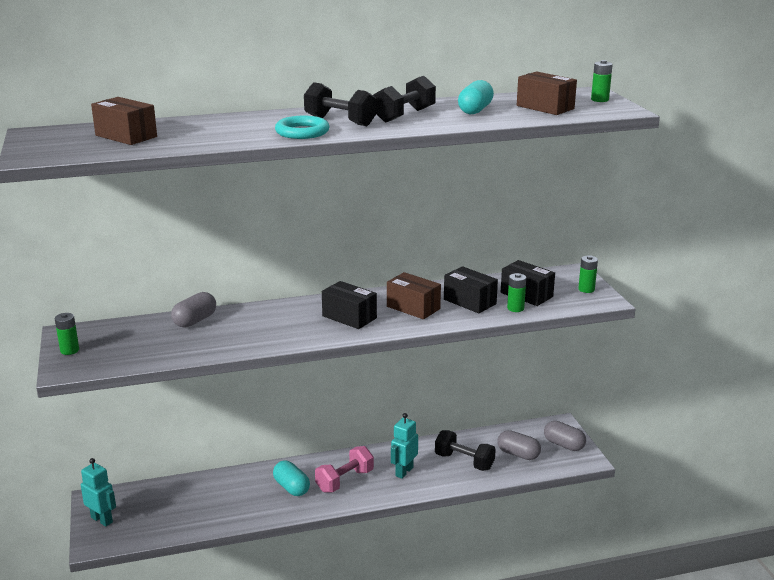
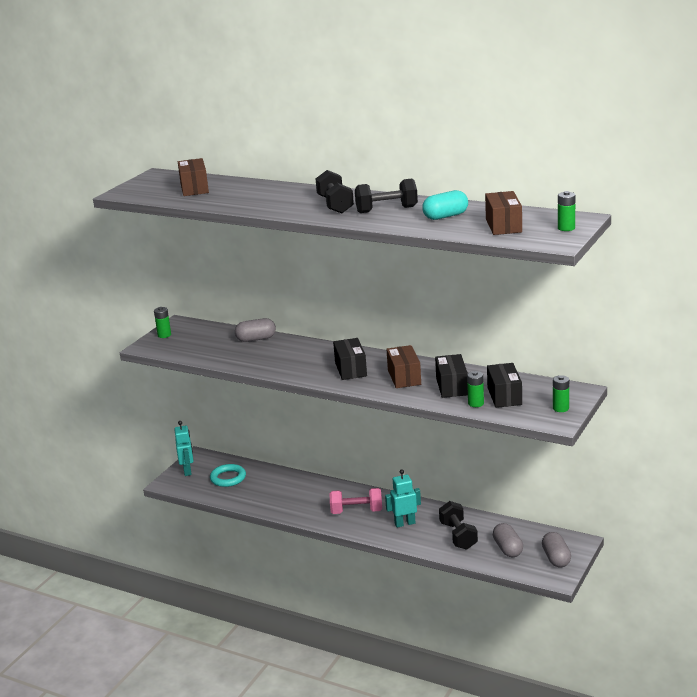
camera: 45 degrees right, 0 degrees up
(291, 487) = (317, 500): turquoise capsule -> none
(302, 132) = (293, 209): turquoise ring -> turquoise ring (228, 478)

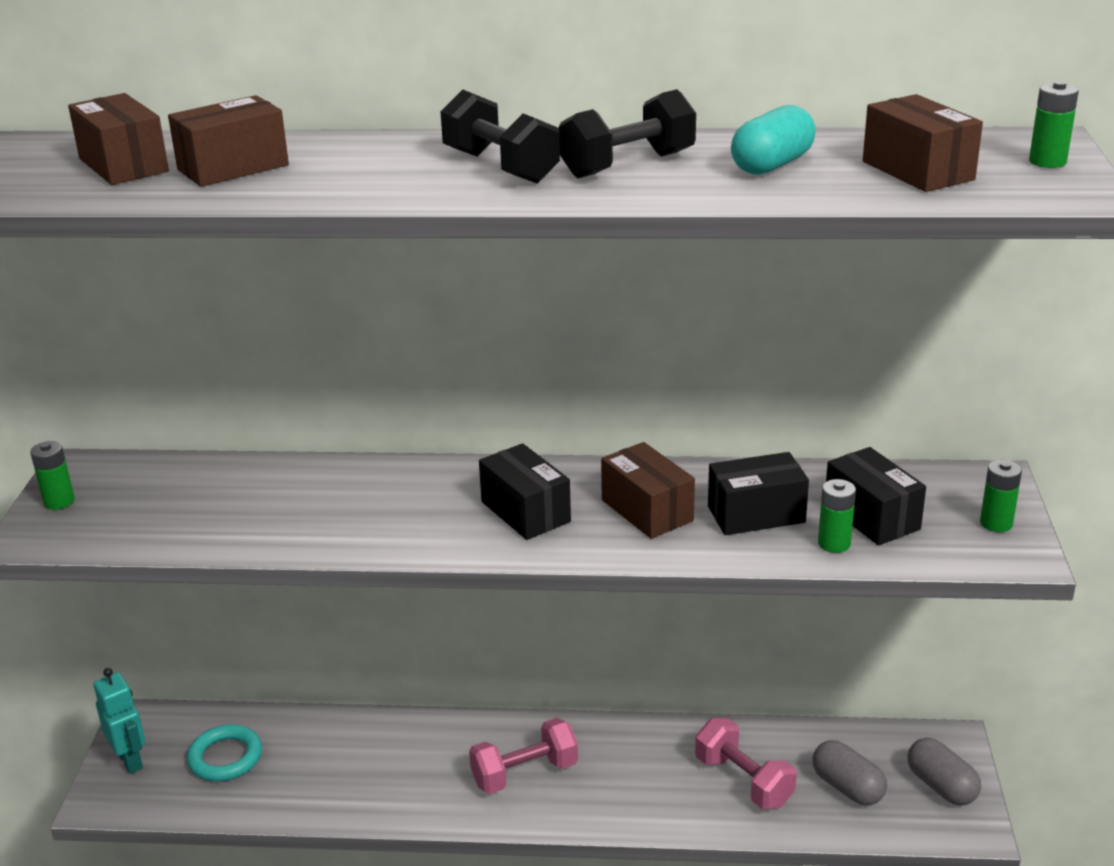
camera: 25 degrees left, 5 degrees up
(233, 194) = (233, 167): none -> brown box
(256, 339) = (275, 476): grey capsule -> none
(404, 523) = (630, 778): turquoise robot -> none
(452, 387) = (756, 514): black box -> black box turned 75 degrees counterclockwise
(458, 536) = (743, 781): black dumbbell -> pink dumbbell

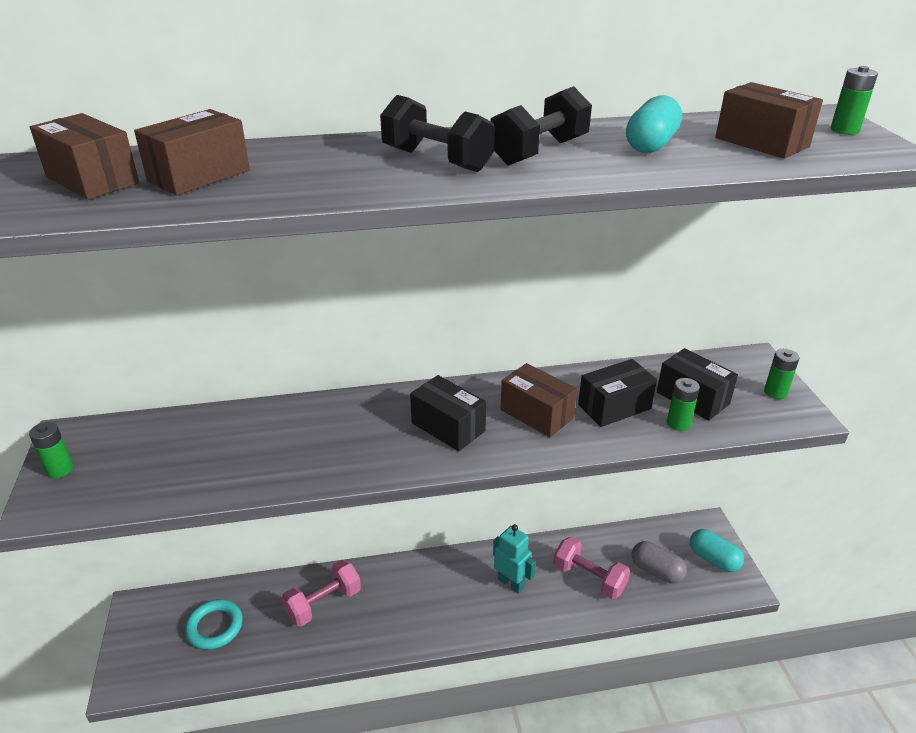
camera: 15 degrees left, 5 degrees up
(130, 760) = (139, 643): turquoise robot -> turquoise robot (511, 583)
(525, 773) = (440, 600): pink dumbbell -> pink dumbbell (323, 603)
(941, 786) = (713, 559): grey capsule -> turquoise capsule

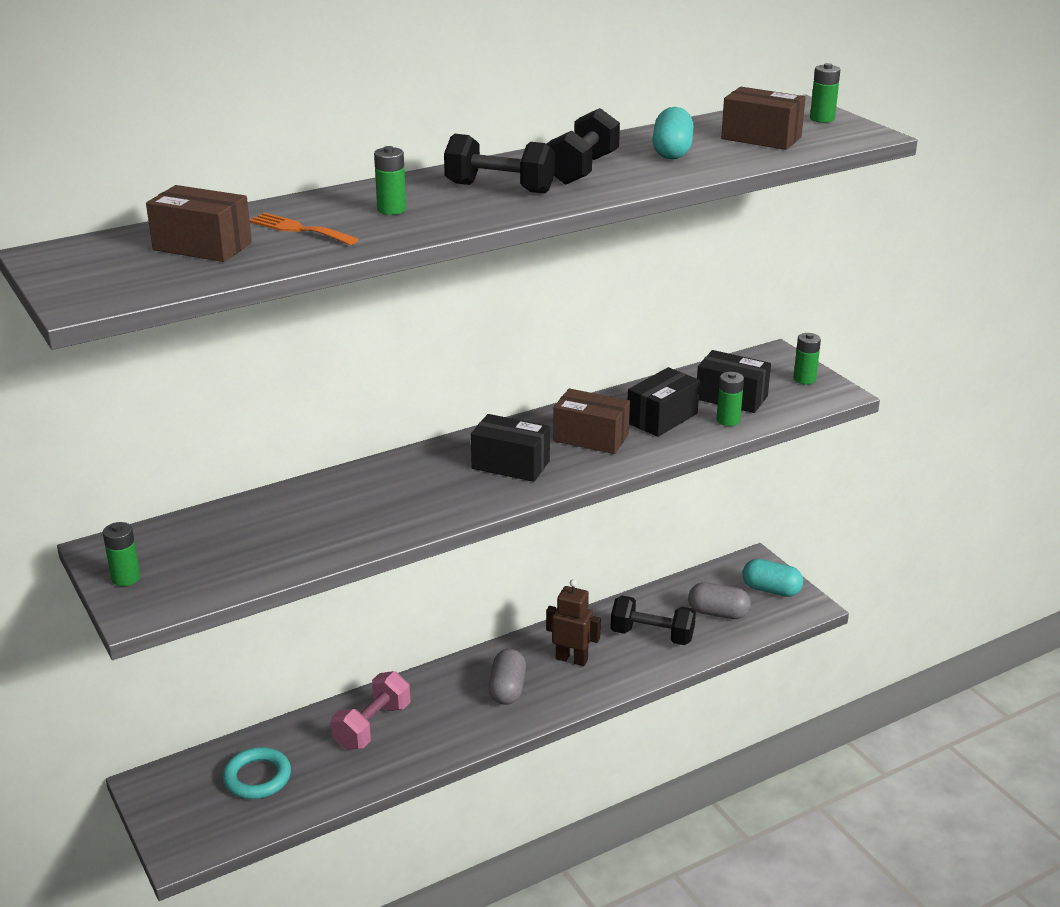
camera: 20 degrees left, 5 degrees down
(199, 176) = (299, 229): brown box -> orange fork
(308, 168) = (391, 209): none -> green battery
(445, 598) = (507, 689): none -> grey capsule
(511, 583) = (571, 659): turquoise robot -> brown robot
(589, 578) = (652, 635): pink dumbbell -> black dumbbell

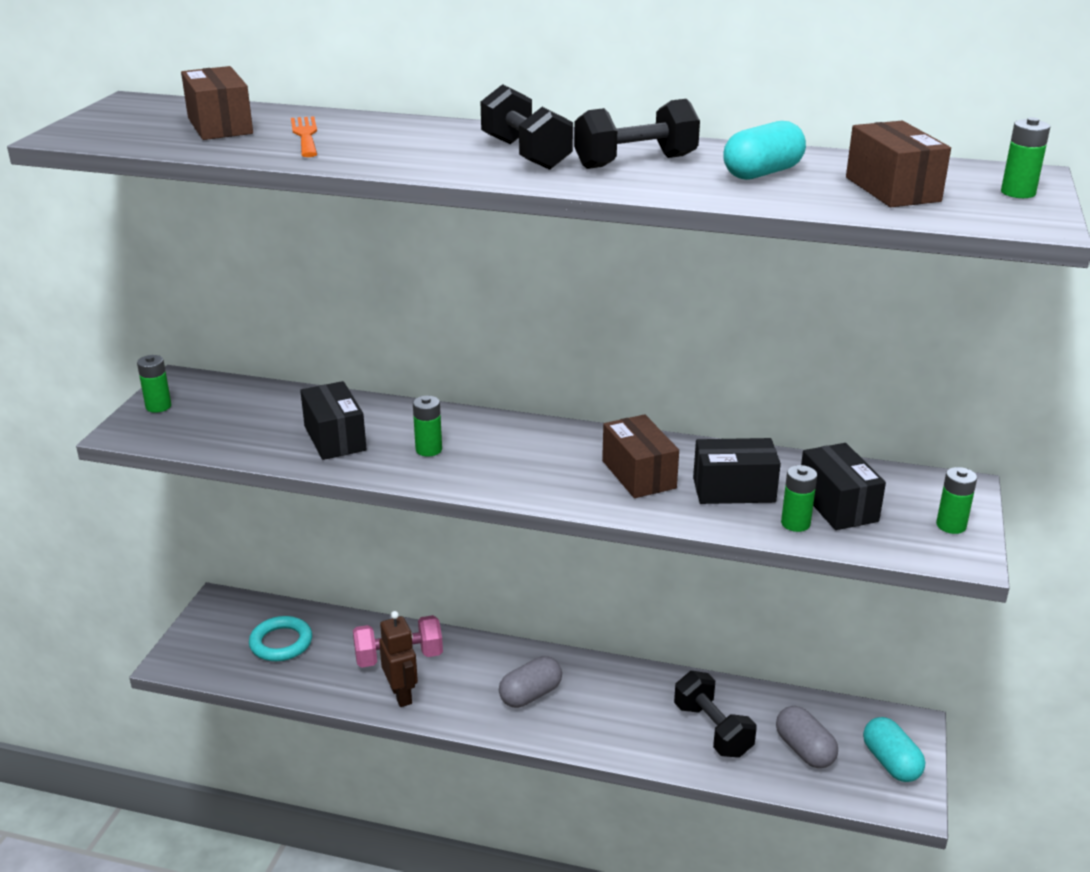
camera: 45 degrees right, 0 degrees up
(391, 209) = (402, 143): green battery -> green battery (428, 450)
(510, 465) = (534, 462): black box -> black box (335, 438)
(571, 659) = (615, 704): brown robot -> brown robot (401, 695)

